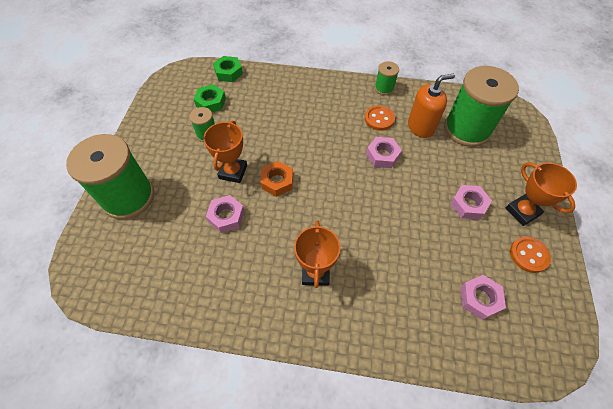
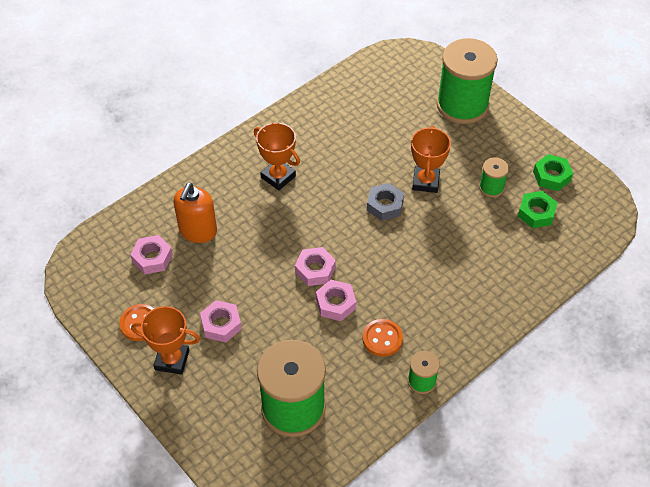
camera: 130 degrees right, 5 degrees down
(226, 216) = (382, 153): pink nut -> pink nut (315, 270)
(228, 72) = (575, 253): green nut -> green nut (551, 176)
(233, 172) = (425, 182): orange trophy -> orange trophy turned 45 degrees clockwise
(277, 181) = (385, 205): orange nut -> grey nut
(421, 127) = (336, 367): orange soap dispenser -> orange soap dispenser (198, 231)

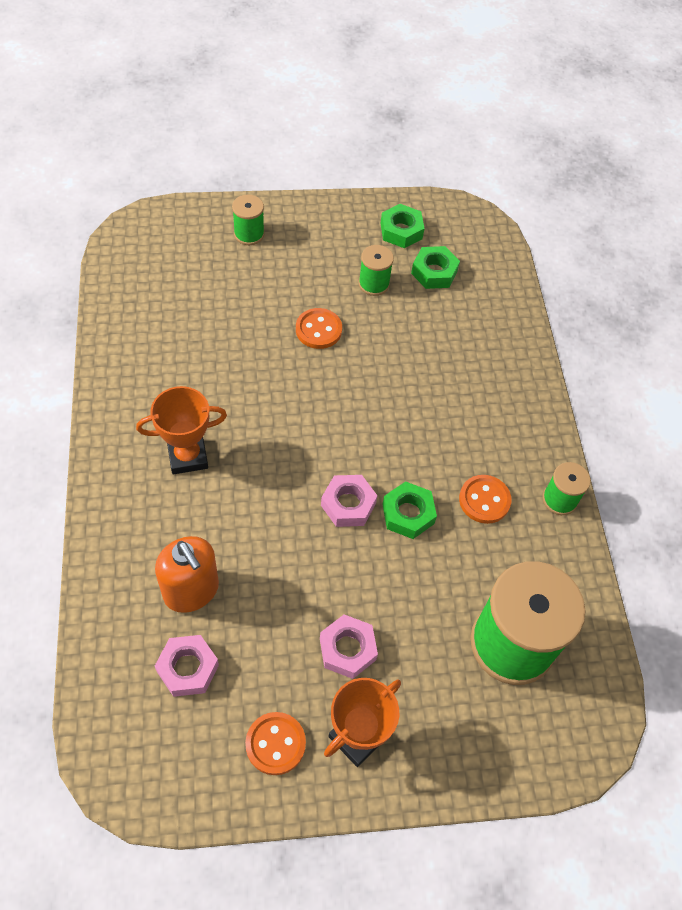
camera: 60 degrees left, 5 degrees up
(336, 303) = (408, 514): pink nut -> green nut
(385, 205) = (317, 384): grey nut -> none
(425, 182) = (318, 330): orange trophy -> orange button
(462, 105) = (249, 234): green spool -> green spool, size x0.46

